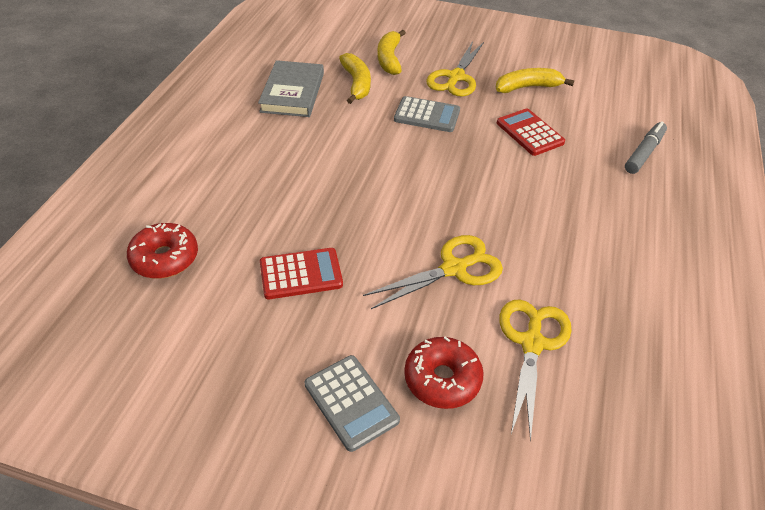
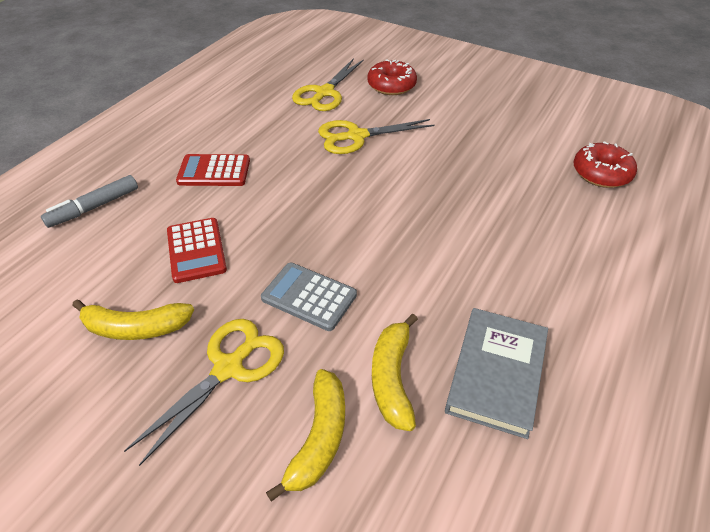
camera: 165 degrees left, 0 degrees up
(301, 274) = (481, 148): red calculator -> red calculator (214, 171)
(351, 402) = (450, 83): grey calculator -> none

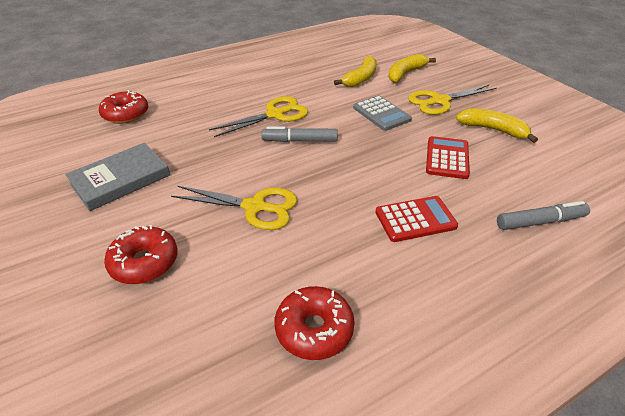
camera: 150 degrees left, 5 degrees down
(214, 171) = (415, 219): red calculator -> red calculator turned 45 degrees counterclockwise
(257, 92) = (314, 329): none -> red donut
(325, 93) = (230, 285): yellow scissors -> yellow scissors (275, 115)
(379, 211) = (300, 141): none -> grey marker
(496, 373) = (313, 68): grey book -> grey book (121, 179)

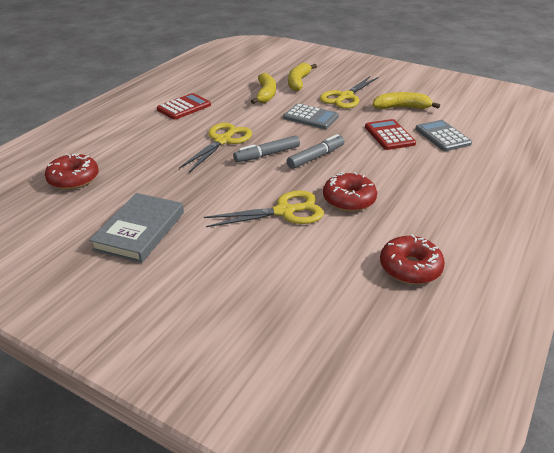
camera: 30 degrees left, 5 degrees down
(144, 262) = (240, 278): red donut -> red donut (349, 200)
(415, 219) = (407, 181): red calculator -> red calculator (184, 107)
(511, 178) = (442, 136): none -> grey calculator
(540, 222) = (483, 157): grey marker -> grey marker (316, 157)

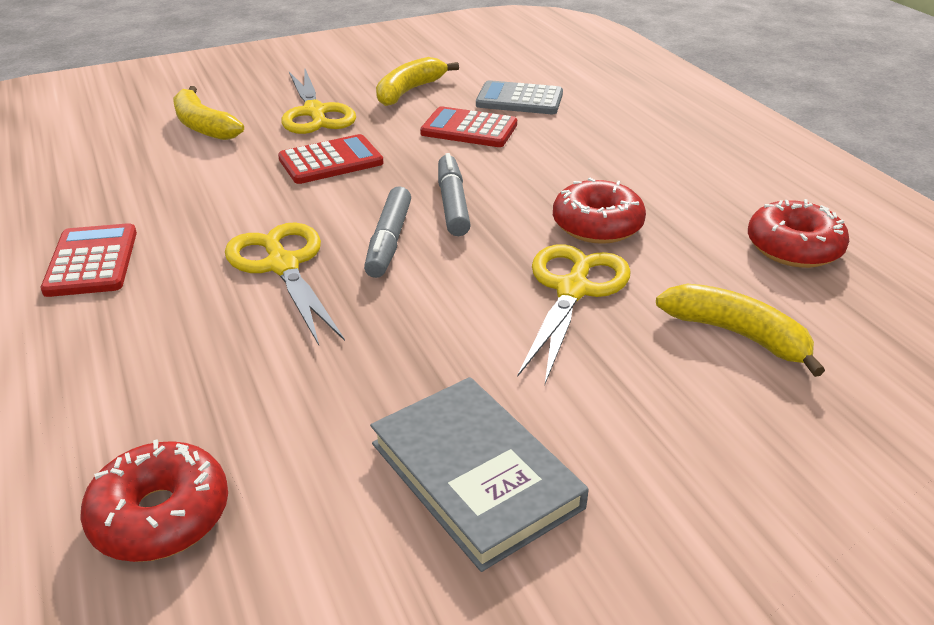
camera: 55 degrees left, 0 degrees up
(265, 94) = (192, 167): yellow banana -> yellow banana (737, 334)
(311, 117) = (331, 161): grey calculator -> red calculator

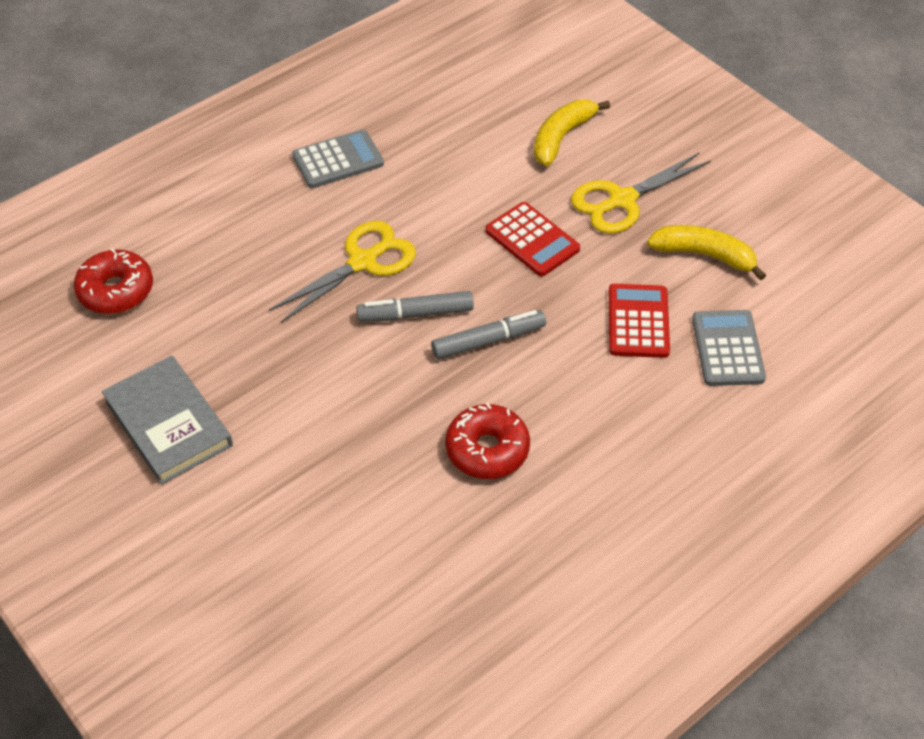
camera: 75 degrees right, 15 degrees up
(92, 261) = (338, 160): red calculator -> grey calculator
(475, 475) = (168, 423): grey book -> grey book turned 75 degrees counterclockwise
(572, 290) = (380, 445): yellow scissors -> none
(737, 334) = (349, 562): yellow banana -> none
(793, 248) = (497, 606): red donut -> none

